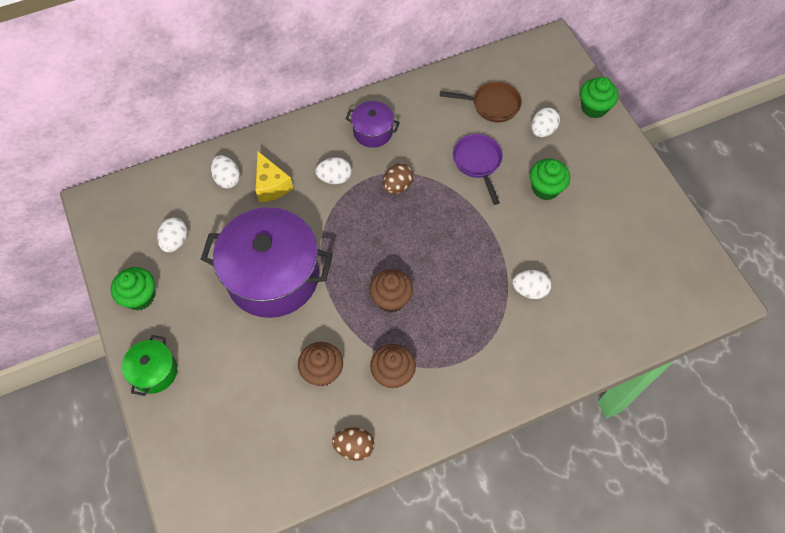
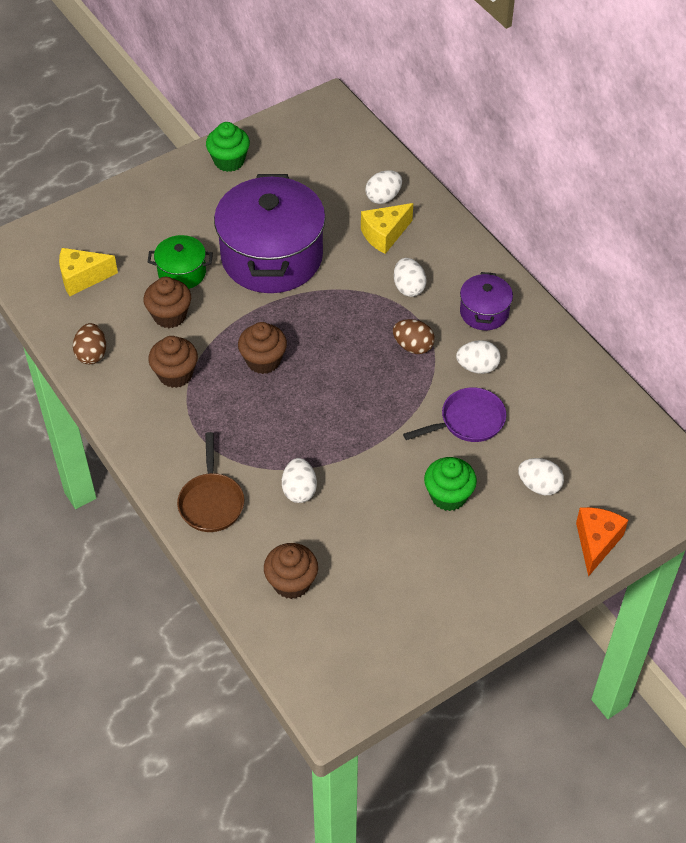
camera: 80 degrees right, 10 degrees down
(154, 371) = (152, 189): green pot -> green pot (182, 272)
(175, 241) = (297, 173): white egg -> white egg (477, 367)
(255, 449) = (82, 278): none -> yellow cheese
(492, 105) = (563, 427): brown pan -> brown pan (211, 502)
(594, 108) = (596, 542): green cupcake -> orange cheese
(616, 308) = (291, 582): none -> brown cupcake

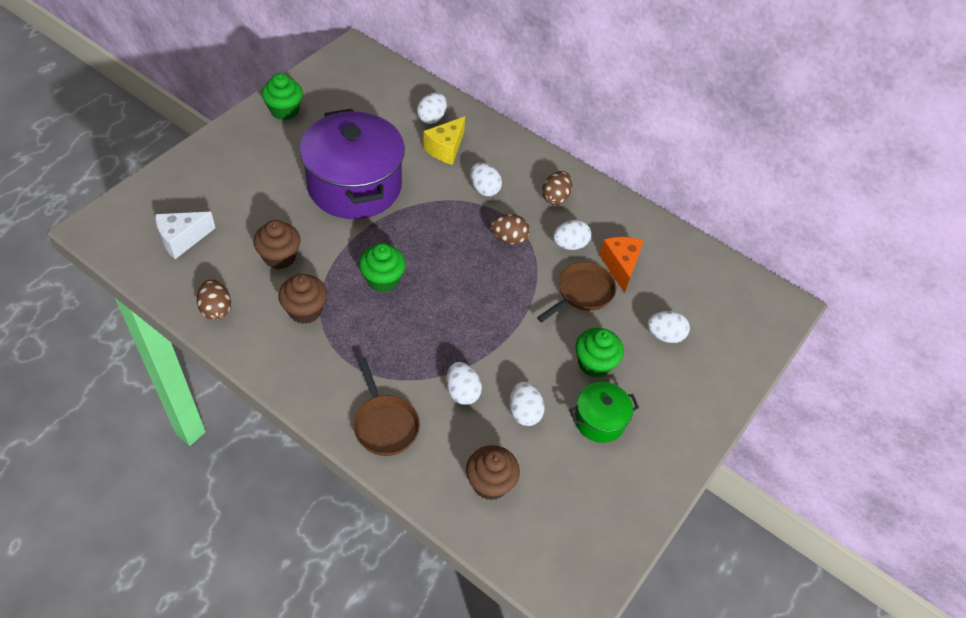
camera: 25 degrees left, 0 degrees up
(82, 278) = (182, 239): yellow cheese -> white cheese
(182, 272) = (277, 216): green pot -> green pot (599, 420)
(263, 361) = (382, 280): brown cupcake -> green cupcake
(354, 525) = (524, 412): none -> white egg
(468, 421) = (582, 293): purple pan -> brown pan
(484, 312) = (555, 197): purple pot -> brown egg
(596, 542) = (732, 373): orange cheese -> orange cheese (620, 266)

